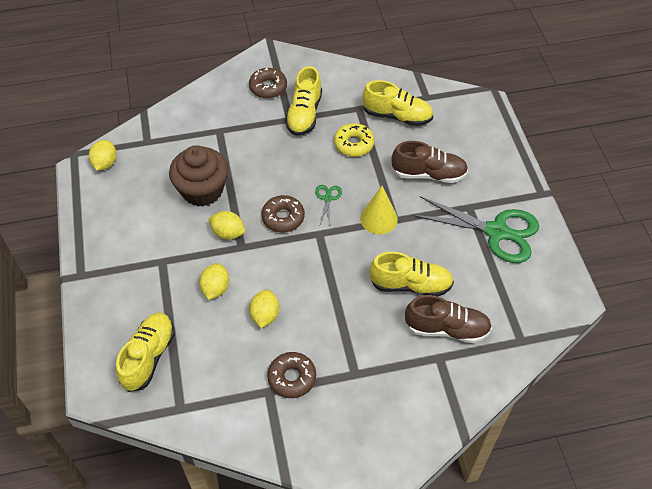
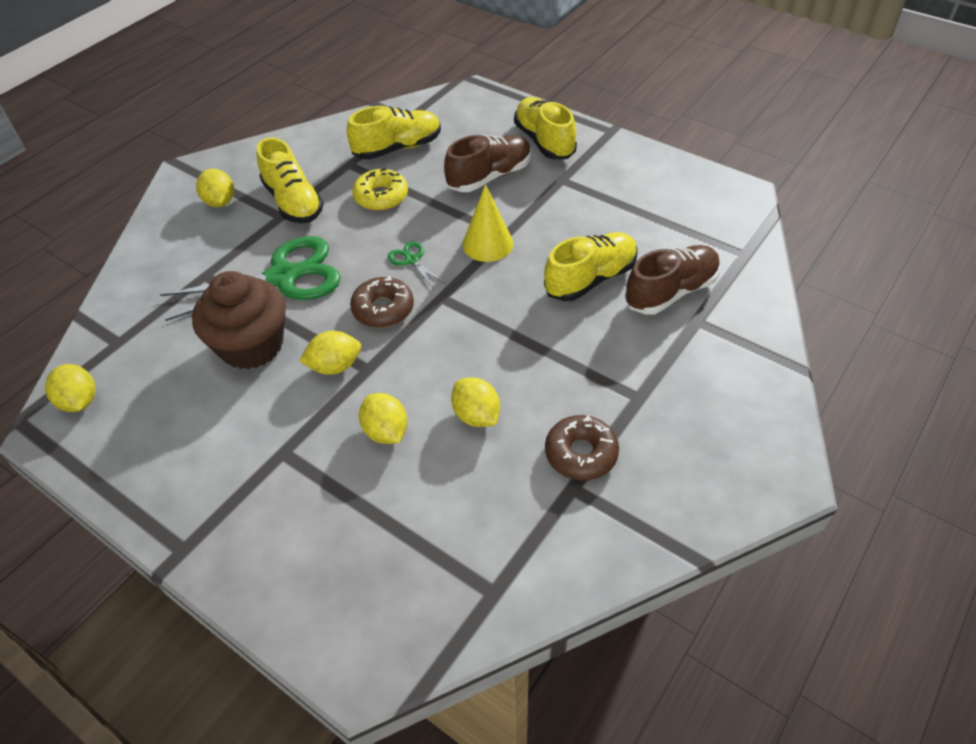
camera: 40 degrees left, 5 degrees down
(148, 357) = (386, 569): yellow shoe -> yellow shoe (544, 141)
(268, 87) = (220, 202): brown donut -> yellow lemon
(496, 232) = (611, 184): green scissors -> green scissors (283, 277)

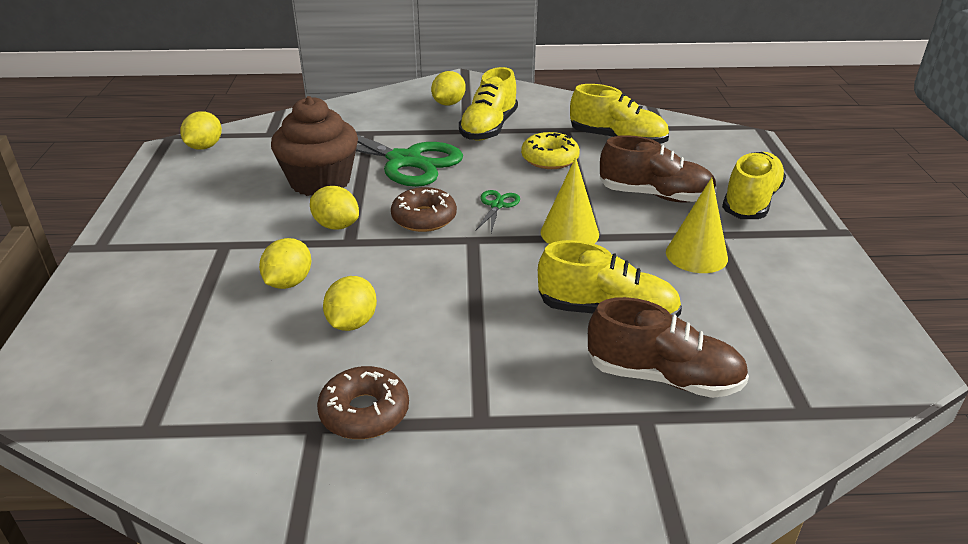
camera: 50 degrees right, 15 degrees down
(573, 202) = (696, 255): none -> yellow cone

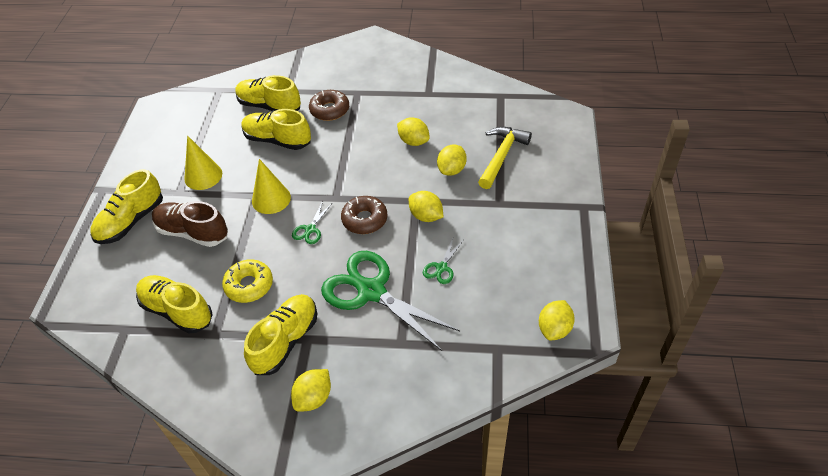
camera: 170 degrees left, 15 degrees up
(195, 307) = (501, 156): none -> yellow hammer
(320, 181) = (441, 267): brown cupcake -> green scissors
(352, 323) = (413, 141): yellow lemon -> yellow lemon turned 75 degrees counterclockwise
(364, 412) = (407, 98): brown donut -> brown donut (330, 110)
(663, 377) = (269, 106): brown shoe -> yellow shoe

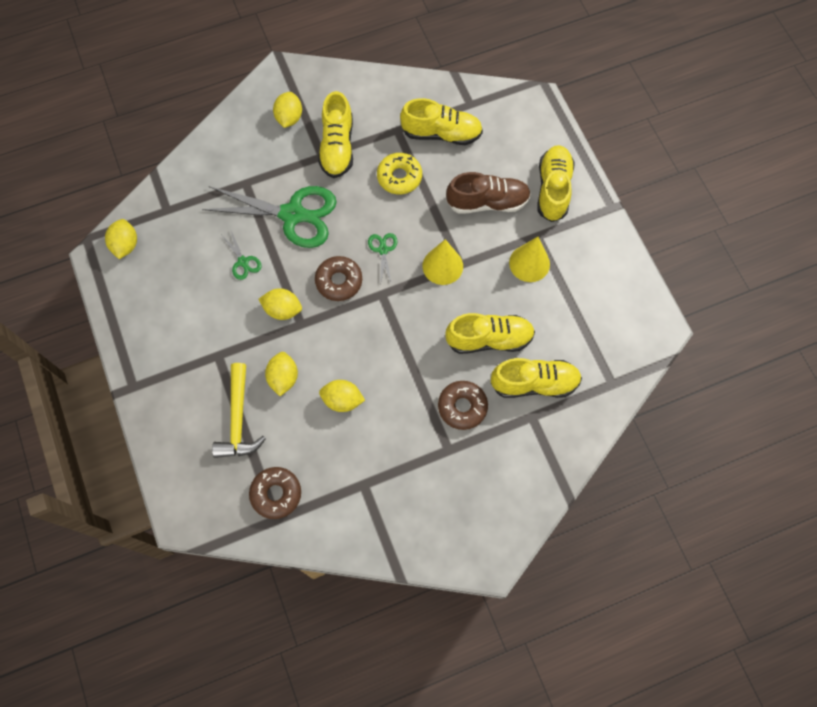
camera: 150 degrees right, 20 degrees up
(441, 267) = (243, 262): green scissors -> green scissors turned 150 degrees clockwise
(493, 107) = (276, 494): none -> brown donut

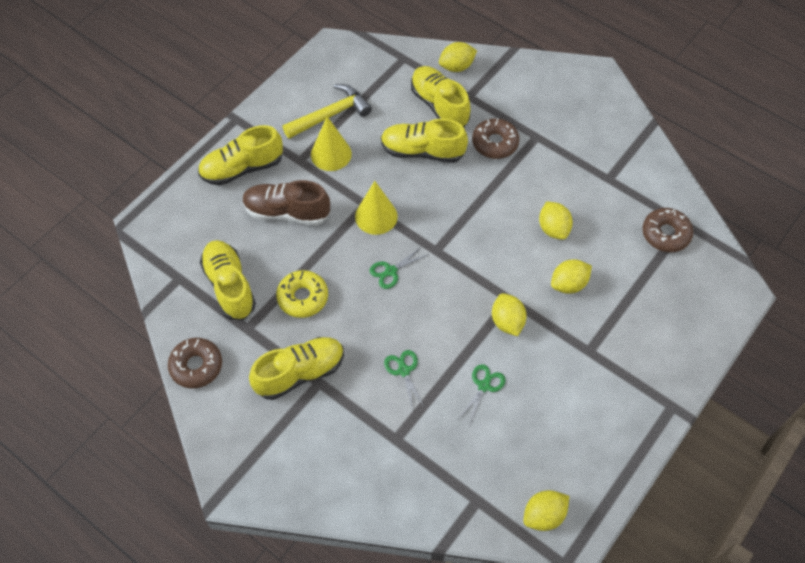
camera: 120 degrees left, 10 degrees down
(238, 420) = (631, 298): yellow hammer -> yellow hammer (331, 115)
(289, 118) = (290, 442): yellow lemon -> yellow lemon (456, 67)
(292, 214) = (404, 371): green scissors -> green scissors, size x0.43
(339, 281) = (447, 290): brown donut -> brown donut (196, 366)
(487, 202) = (287, 212): brown shoe -> brown shoe turned 45 degrees counterclockwise
(489, 339) = (422, 151): yellow shoe -> yellow shoe turned 45 degrees counterclockwise

